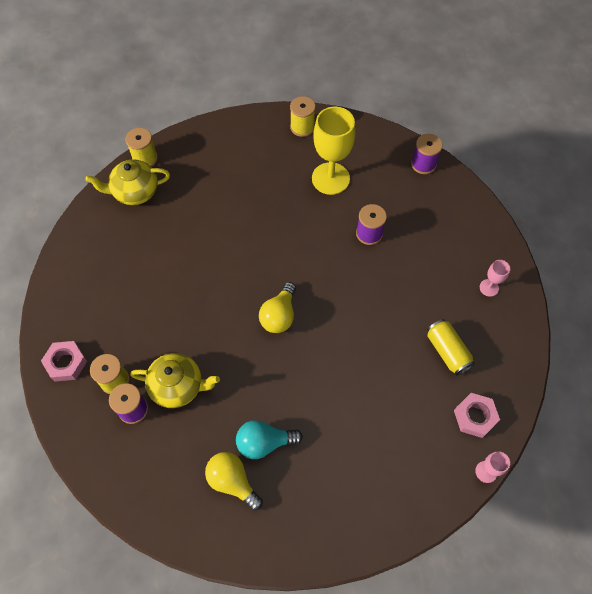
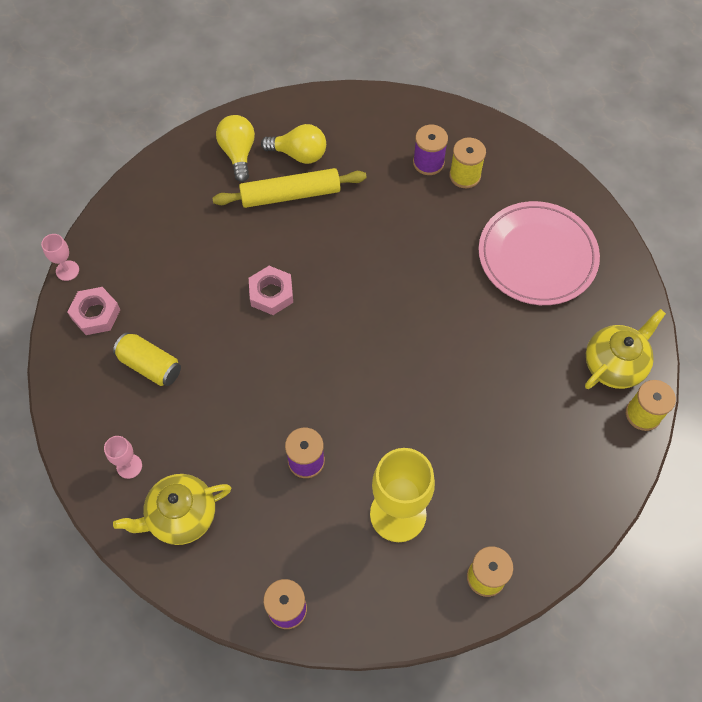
camera: 150 degrees right, 0 degrees up
(66, 363) = (521, 167): pink nut -> pink nut (271, 293)
(119, 286) = (537, 256): none -> pink plate
(178, 386) = (403, 199): yellow teapot -> yellow teapot (181, 516)
(264, 442) = (290, 194): turquoise light bulb -> yellow rolling pin
(279, 315) = (351, 311): yellow light bulb -> yellow light bulb (238, 153)

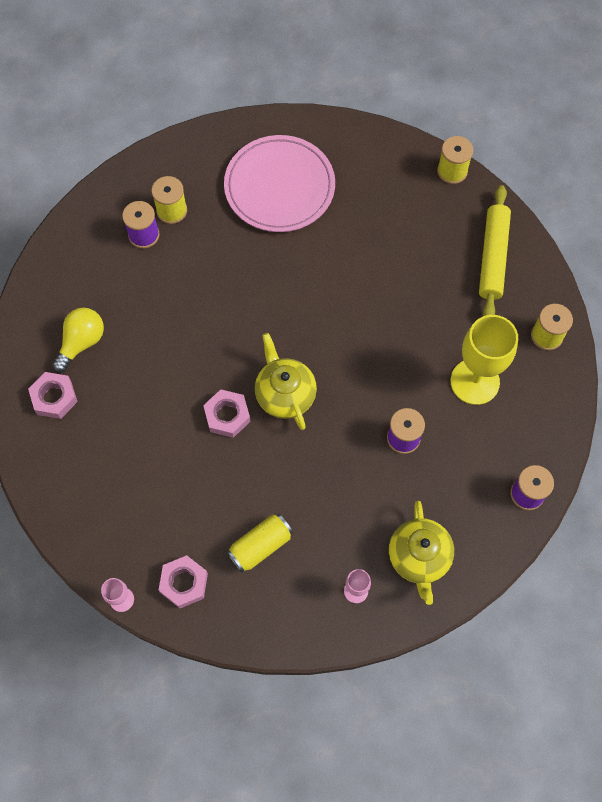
camera: 70 degrees left, 5 degrees up
(238, 153) = (54, 397): yellow light bulb -> pink nut
(290, 194) = (125, 365): yellow rolling pin -> yellow rolling pin (493, 257)
(614, 364) = (402, 172): yellow teapot -> yellow teapot (285, 394)

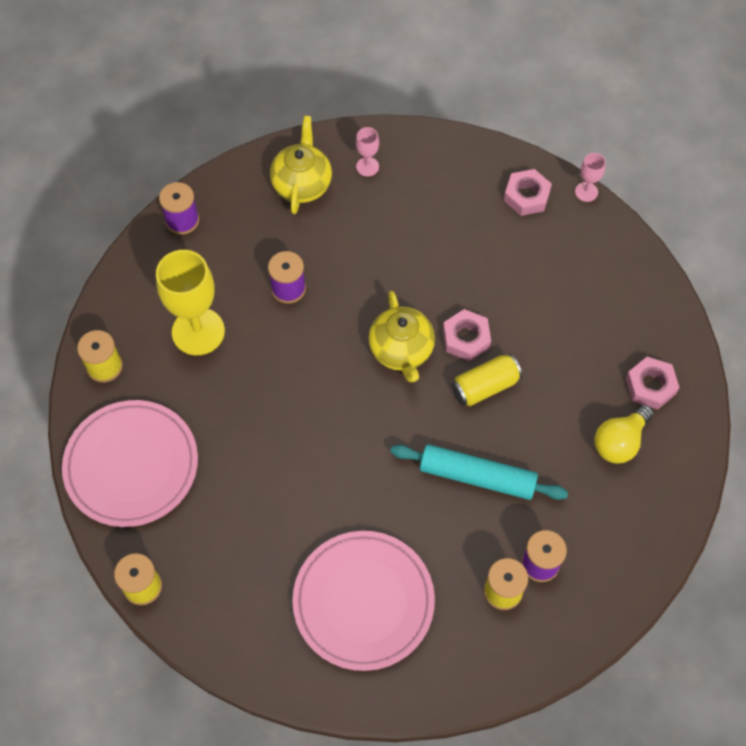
camera: 170 degrees left, 5 degrees down
(202, 293) = (477, 477): none -> turquoise rolling pin
(260, 546) = (450, 215): yellow can -> yellow can (485, 387)
(493, 257) = (131, 465): yellow rolling pin -> pink plate

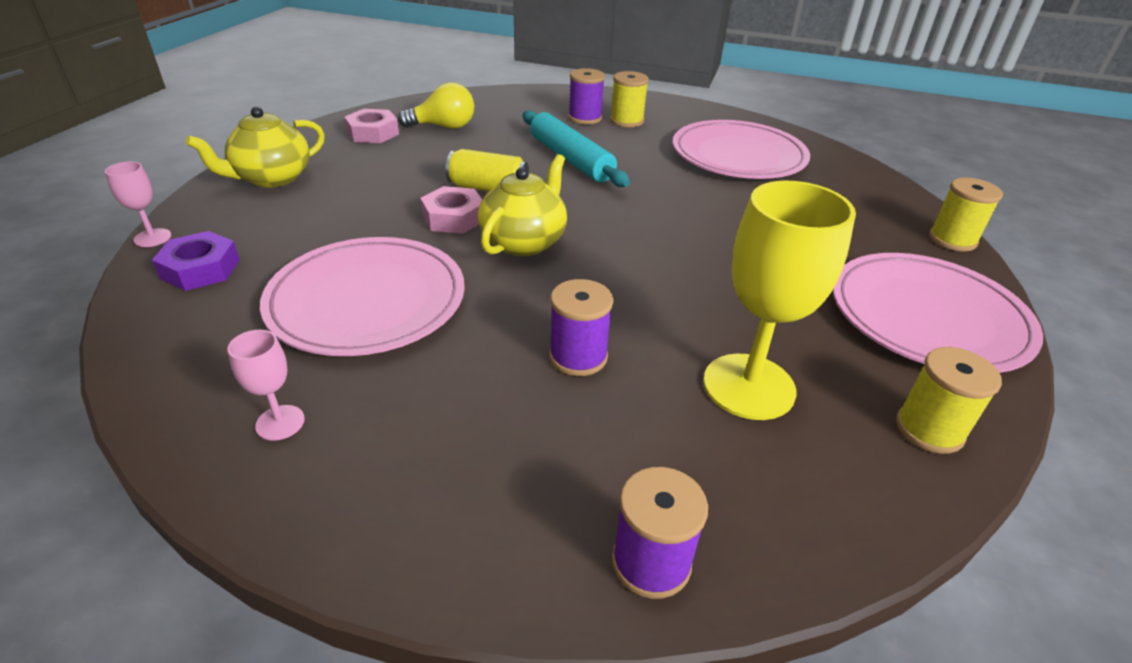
camera: 140 degrees left, 25 degrees down
(302, 184) = (395, 470): yellow teapot -> yellow teapot (272, 178)
(421, 243) = (367, 301): none -> pink plate
(526, 196) = (201, 269): pink nut -> purple nut

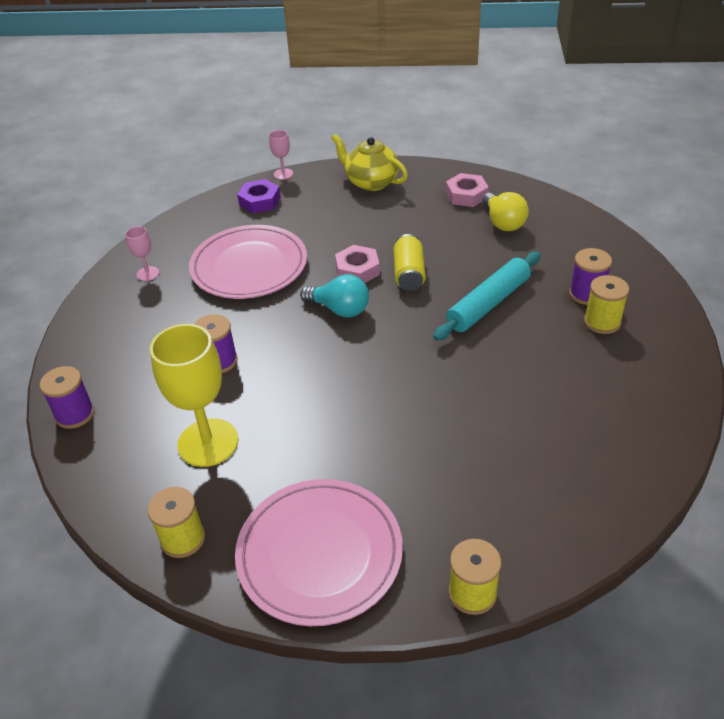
camera: 80 degrees right, 5 degrees up
(524, 242) = (340, 309): yellow teapot -> turquoise light bulb
(738, 156) = (573, 413): pink plate -> none

